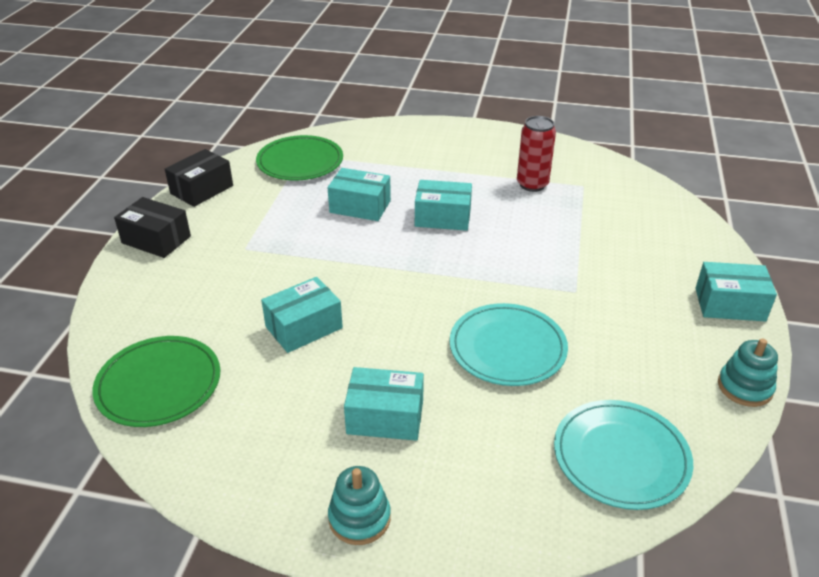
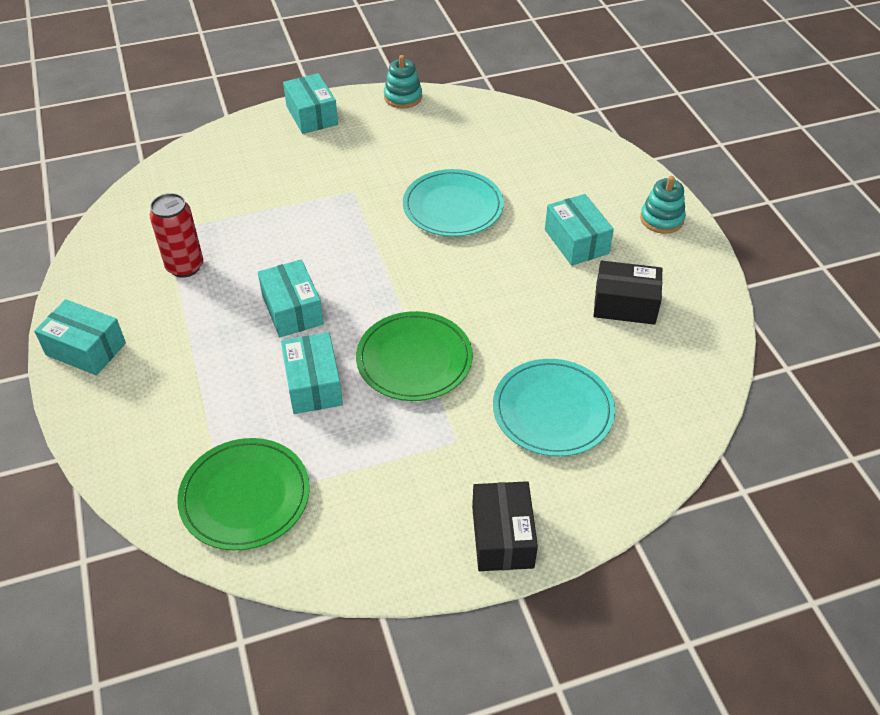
camera: 120 degrees left, 10 degrees up
(159, 384) = (669, 385): green plate -> green plate (414, 359)
(201, 189) = (374, 565): black box -> black box (625, 304)
(304, 327) = (529, 331): turquoise box -> turquoise box (86, 349)
(621, 457) = (511, 132): turquoise plate -> turquoise plate (553, 410)

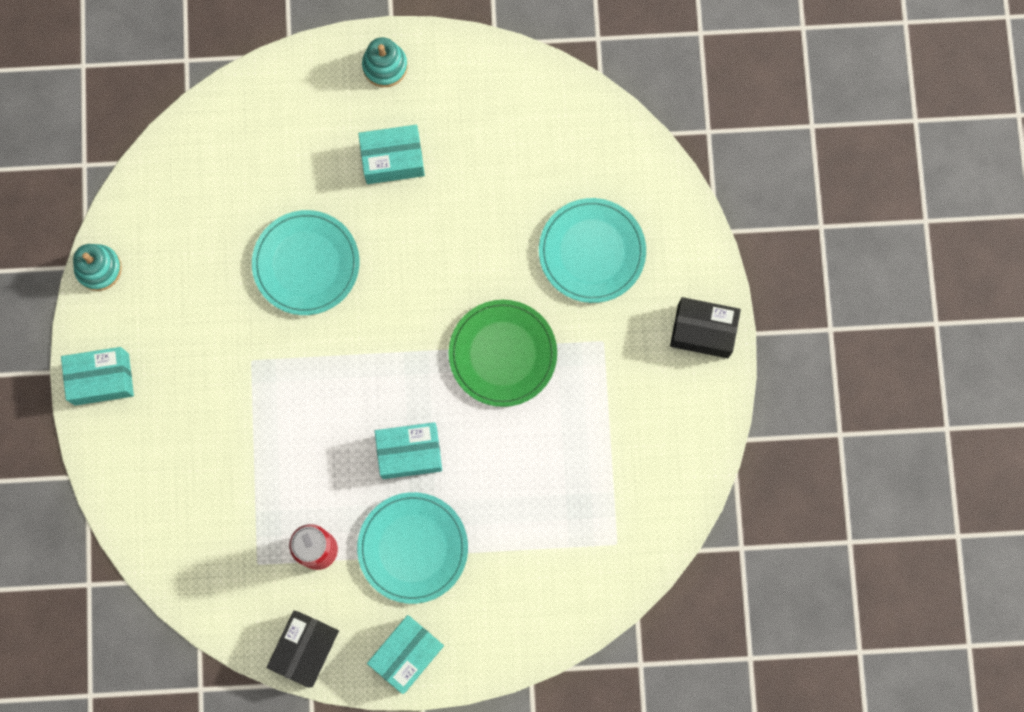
camera: 75 degrees left, 30 degrees up
(196, 332) = (413, 548): none -> turquoise plate
(245, 496) = (613, 527): green plate -> none
(313, 384) = (508, 449): turquoise box -> none
(625, 304) = (488, 145): black box -> black box (305, 649)

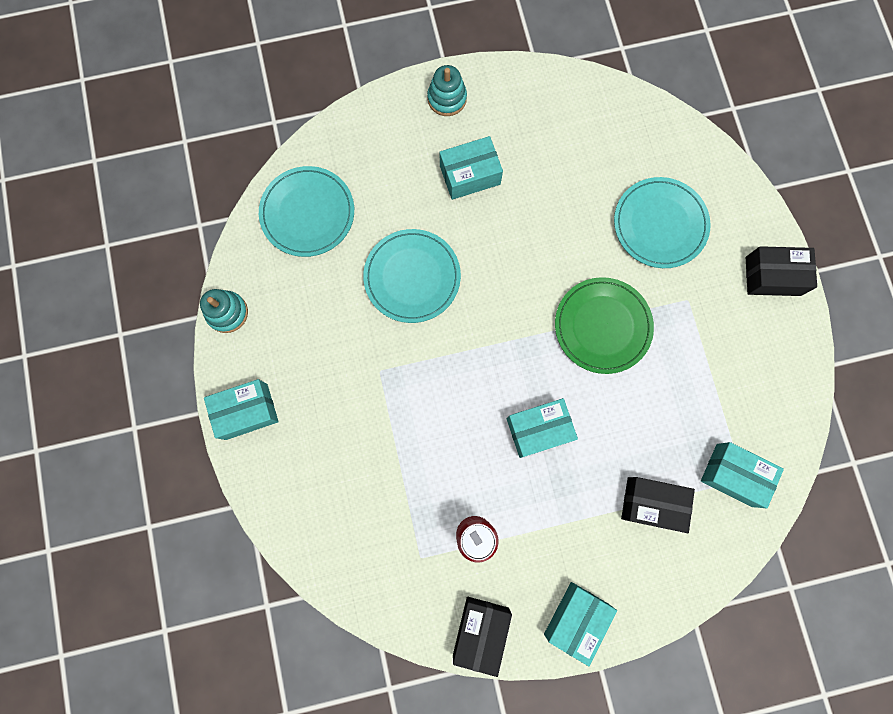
camera: 10 degrees left, 0 degrees up
(413, 548) = (560, 517): turquoise plate -> turquoise plate (307, 213)
(513, 551) = (652, 503): none -> black box
(607, 537) = (734, 475): none -> turquoise box

